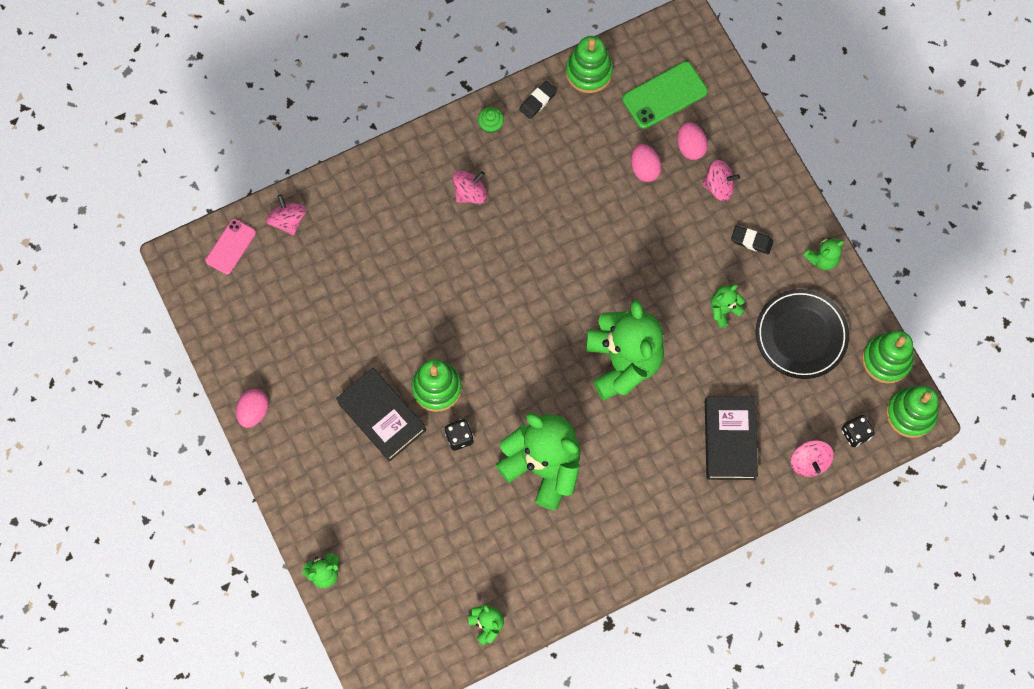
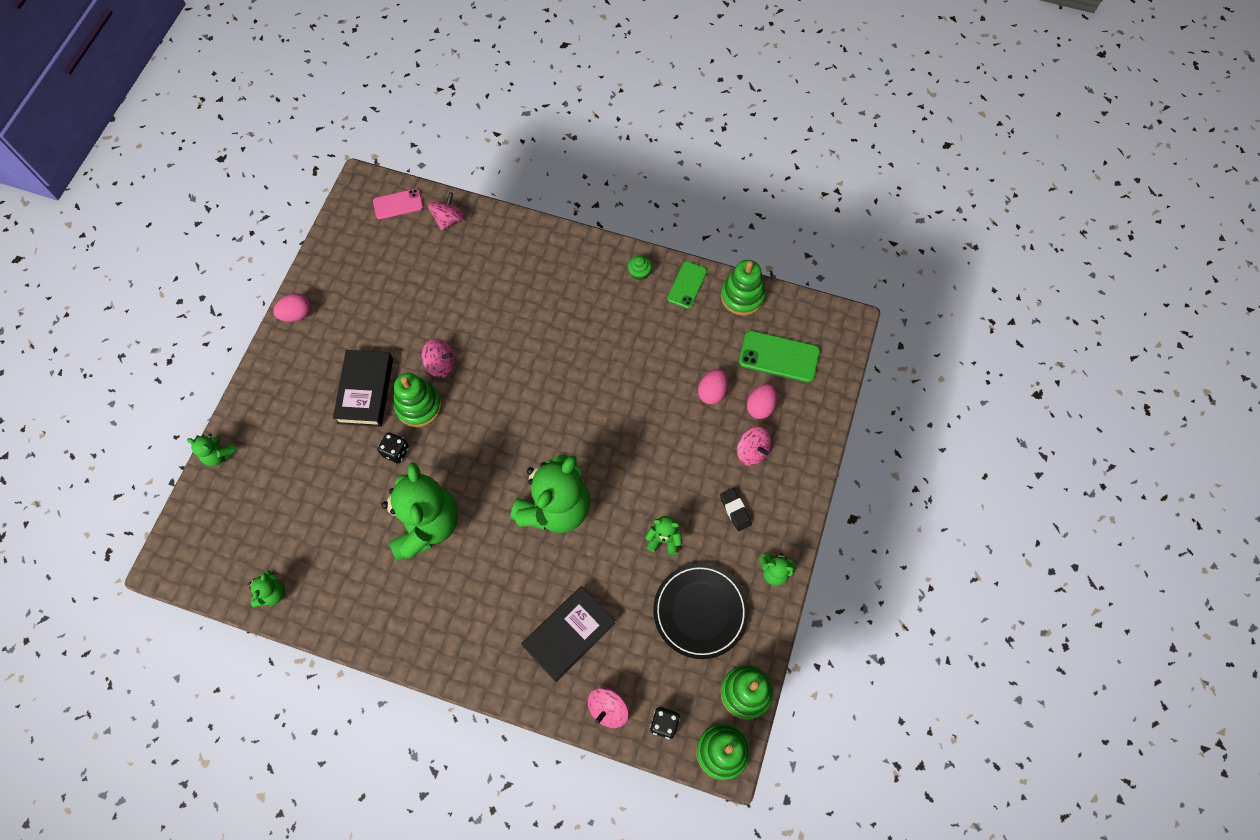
camera: 45 degrees right, 5 degrees down
(470, 193) = (578, 303): pink spinning top -> pink spinning top (441, 364)
(538, 101) = (687, 285): black eraser -> green phone

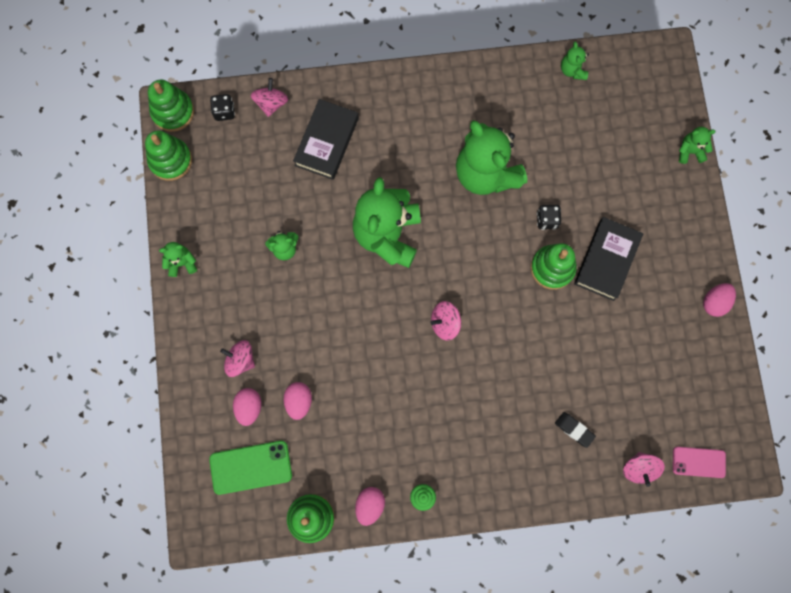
camera: 155 degrees right, 10 degrees up
(365, 391) = (606, 260): black book -> black book turned 45 degrees clockwise
(398, 204) = (698, 462): pink phone -> pink phone turned 45 degrees clockwise
(441, 364) = (556, 315): pink spinning top -> pink spinning top (445, 323)
(687, 285) = (370, 505): green phone -> pink egg
(700, 611) = (230, 204): black plate -> none
(735, 510) = (234, 300): black eraser -> black eraser (574, 429)

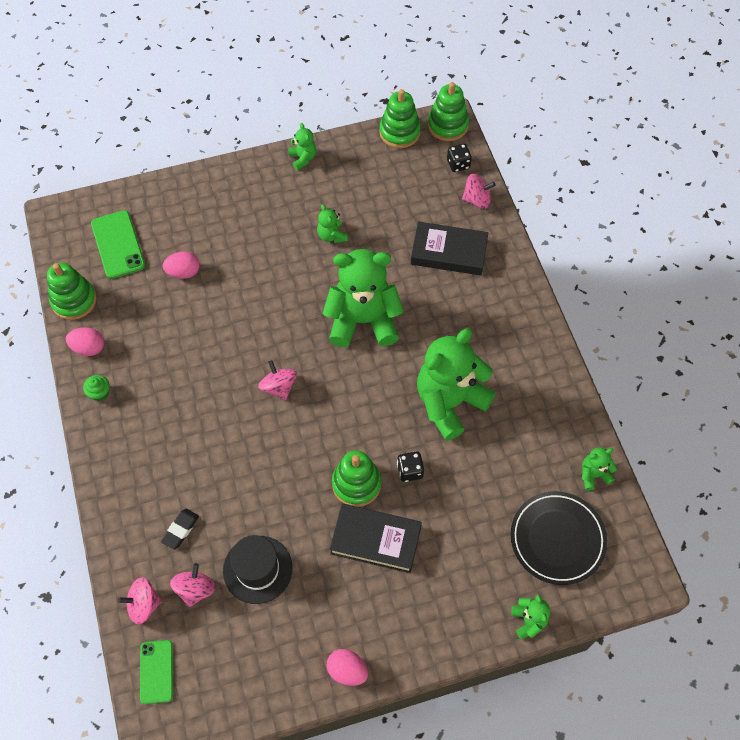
camera: 80 degrees right, 15 degrees down
(240, 360) = (217, 219): pink spinning top -> pink spinning top (195, 589)
(249, 407) = (174, 234): pink egg -> none
(620, 365) = (257, 569): none -> black hat
(625, 113) = (557, 539): none -> black plate
(698, 462) = (156, 671): pink phone -> green phone

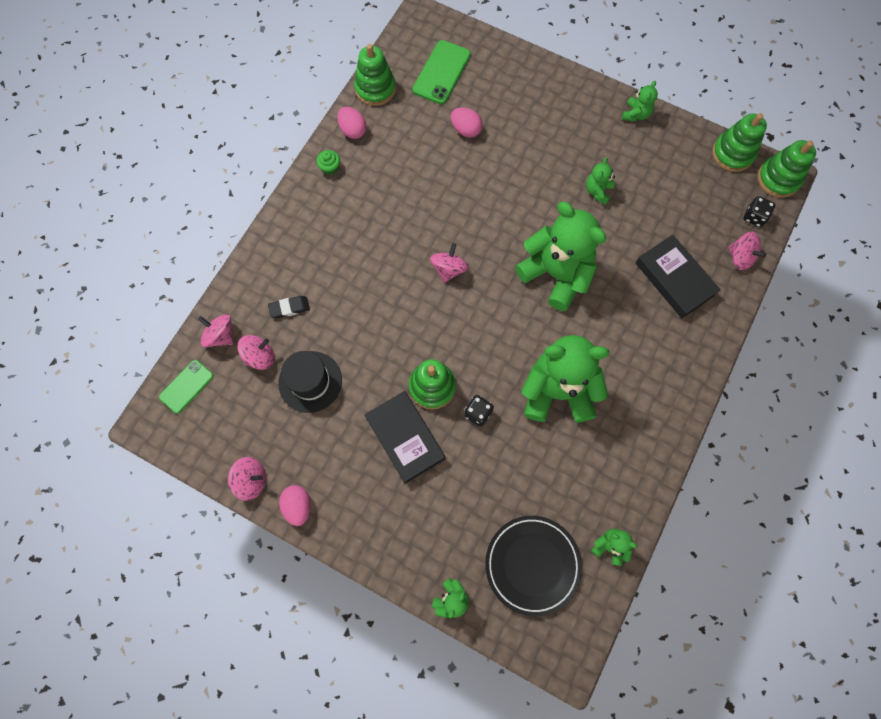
camera: 45 degrees right, 10 degrees up
(289, 689) = (251, 480): none -> pink spinning top

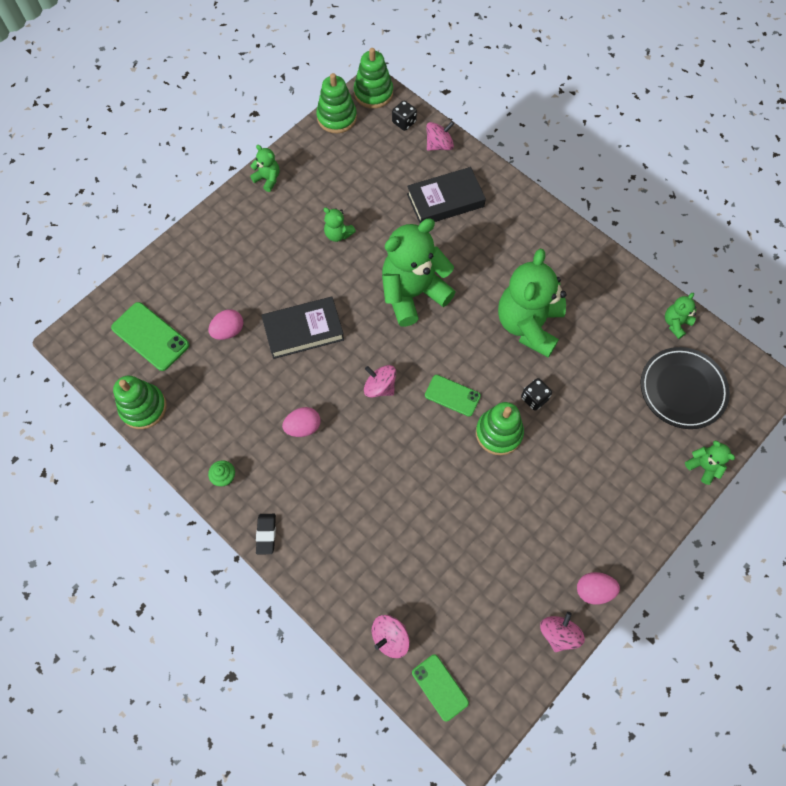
camera: 75 degrees left, 5 degrees down
(260, 356) = (425, 598): pink spinning top -> none
(289, 308) = (378, 555): black eraser -> black eraser (266, 534)
(310, 381) = (466, 550): black hat -> none
(353, 130) = (186, 442): pink egg -> pink egg (303, 427)
(405, 438) = (545, 470): black book -> black book (303, 330)
(458, 335) = (452, 395): none -> green phone

